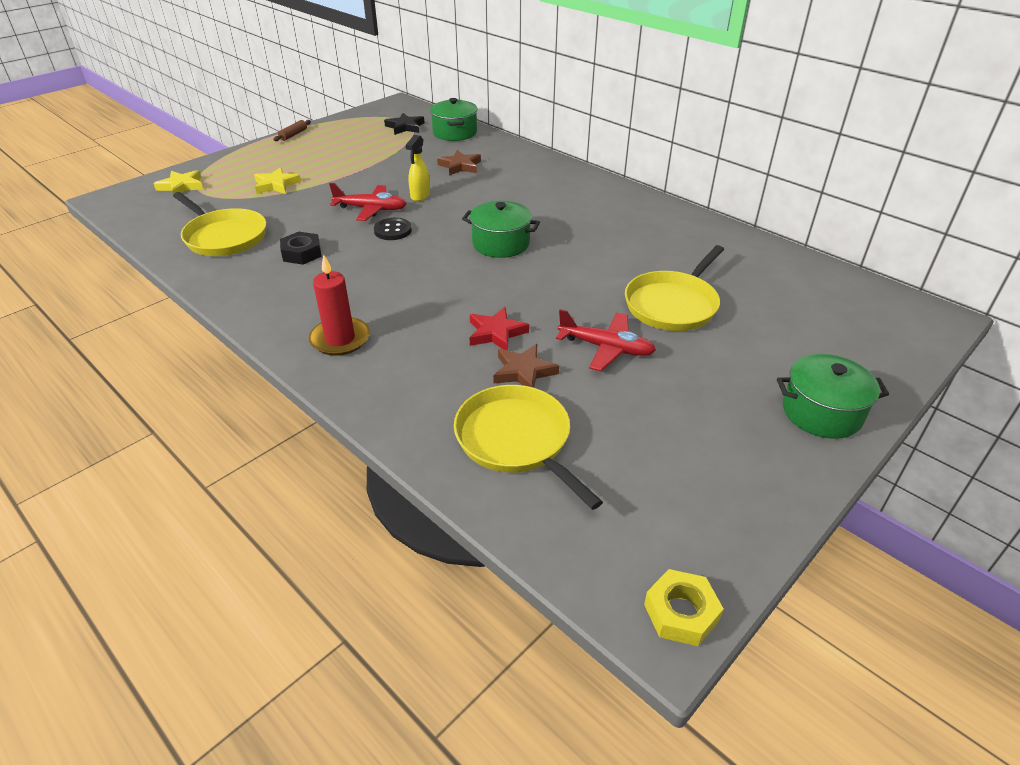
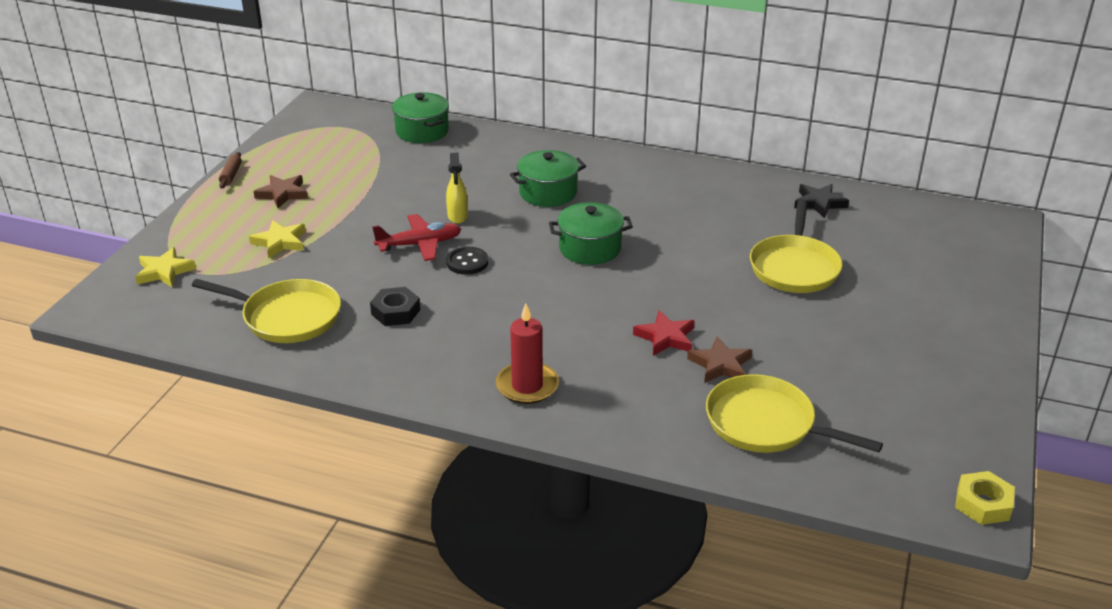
camera: 25 degrees left, 5 degrees down
(405, 127) = (357, 136): black star -> black star (819, 203)
(460, 166) = (467, 171): brown star -> brown star (282, 194)
(606, 348) = (771, 323): red plane -> none
(821, 412) = (973, 327): green pot -> green pot (548, 193)

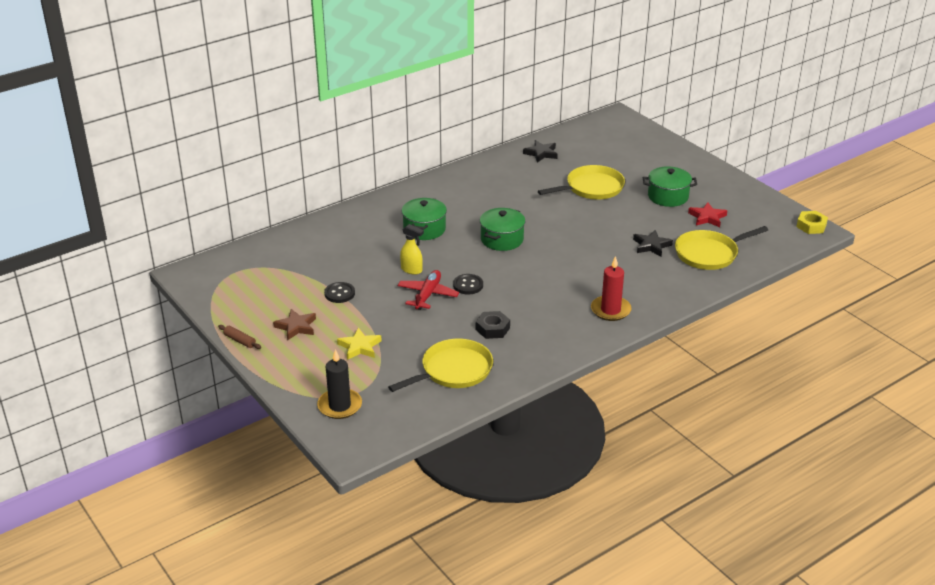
camera: 55 degrees left, 0 degrees up
(164, 271) = (339, 406): yellow star -> black candle
(366, 193) = (339, 293): none -> black button
(422, 131) = (285, 245): green pot -> green pot (668, 196)
(665, 337) = (612, 251): red star -> red star (707, 217)
(720, 365) = (651, 246): brown star -> black star
(794, 267) = (592, 188): yellow pan -> yellow pan turned 75 degrees counterclockwise

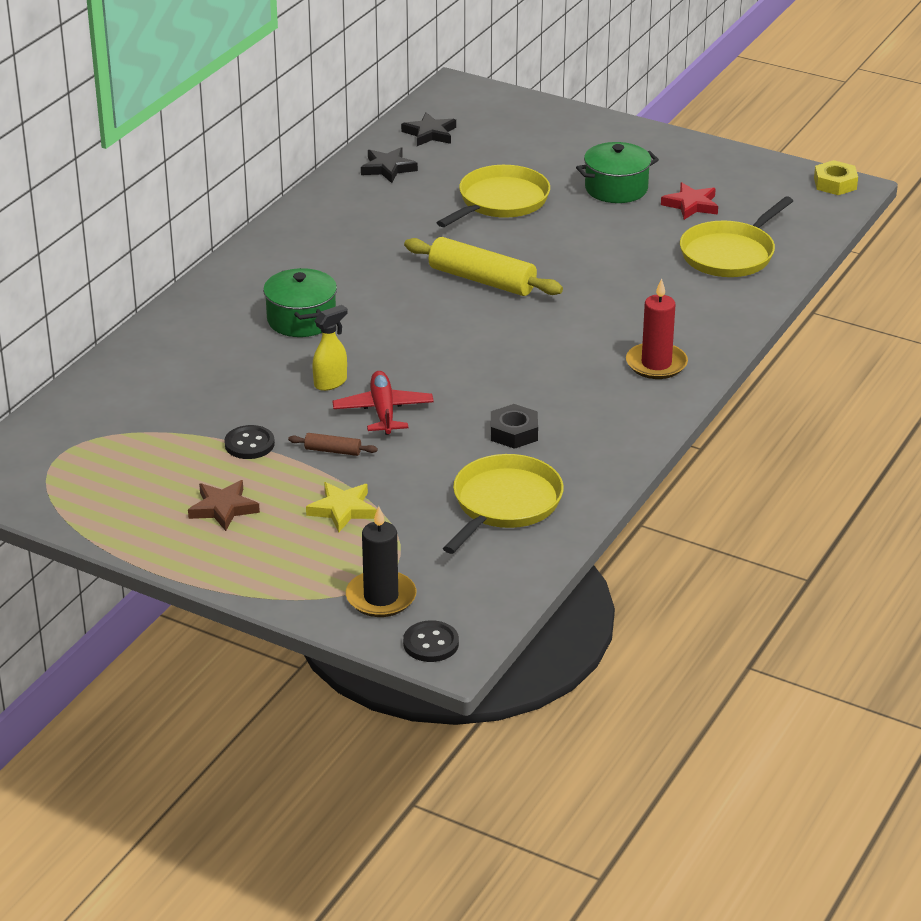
camera: 25 degrees left, 0 degrees up
(240, 341) = (152, 552): brown rolling pin -> brown rolling pin (333, 451)
(412, 270) = (331, 382): yellow spray bottle -> yellow spray bottle turned 45 degrees counterclockwise
(468, 285) = (431, 382): black button -> black button (431, 643)
(502, 239) = (428, 306): green pot -> none
(545, 232) = (482, 280): none -> yellow rolling pin
(651, 246) = (645, 262): black star -> black star (430, 134)

